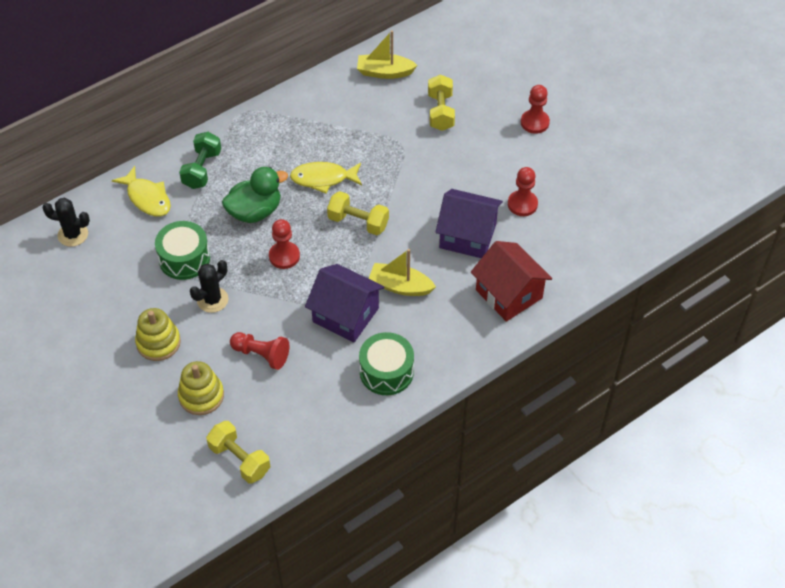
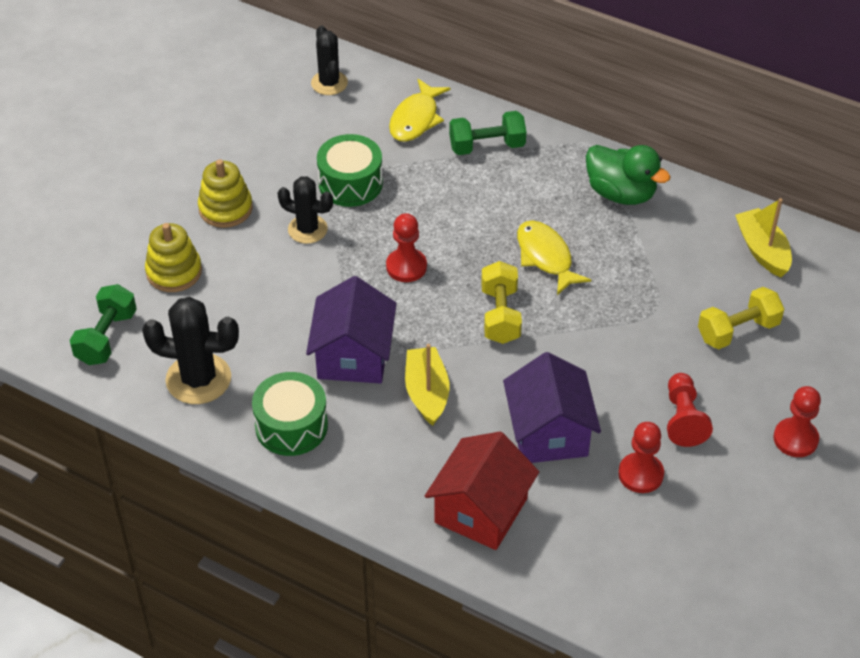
camera: 65 degrees right, 5 degrees down
(239, 459) = (106, 337): yellow dumbbell -> green dumbbell
(255, 211) = (455, 215): green duck -> green duck (621, 193)
(261, 355) = (255, 301): red pawn -> red pawn (683, 419)
(313, 413) = (198, 379): none -> black cactus

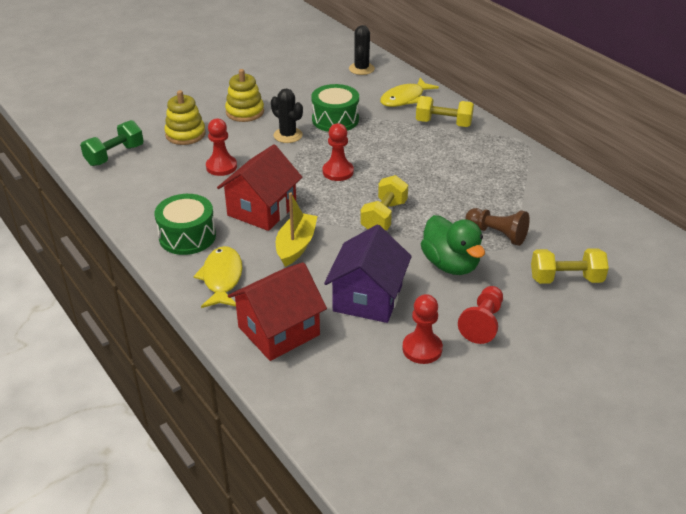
camera: 25 degrees right, 10 degrees down
(198, 379) = (150, 193): black cactus -> none
(353, 356) = (262, 210): purple house -> red house
(487, 146) = (443, 123): green dumbbell -> yellow dumbbell
(546, 257) = (442, 193): yellow fish -> yellow fish (222, 278)
(621, 193) = (524, 172): green duck -> green duck (450, 264)
(637, 295) = (497, 234): none -> brown pawn
(762, 250) = (618, 234): yellow boat -> none
(795, 439) = (572, 368): red pawn -> red pawn (221, 167)

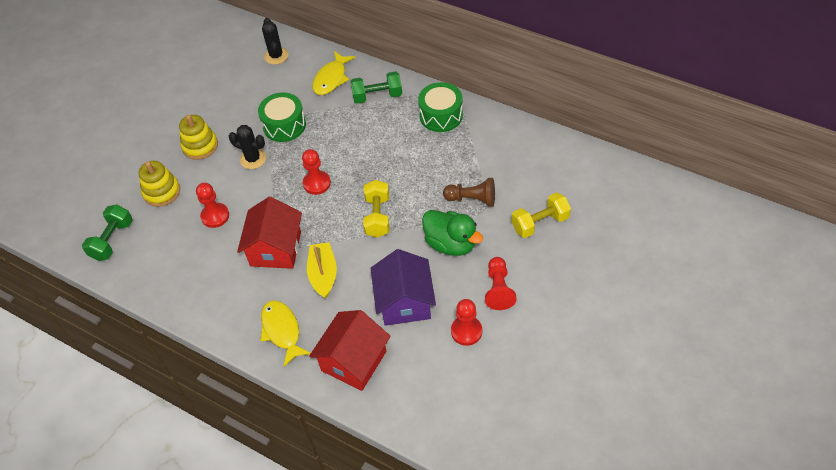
camera: 20 degrees left, 15 degrees up
(187, 236) = (229, 301): green drum -> green drum (441, 115)
(443, 123) = (377, 96): yellow dumbbell -> green dumbbell

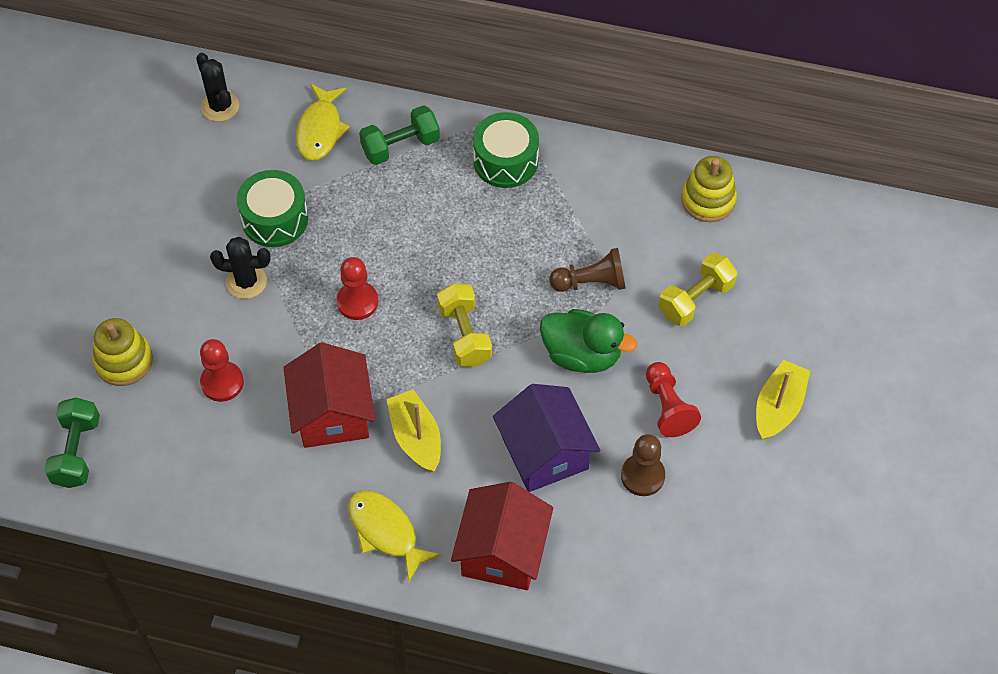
camera: 20 degrees left, 5 degrees up
(200, 146) = (155, 276): yellow stacking toy -> yellow stacking toy (708, 200)
(466, 331) = (642, 476): red pawn -> brown pawn
(577, 305) = (778, 407): none -> yellow boat

